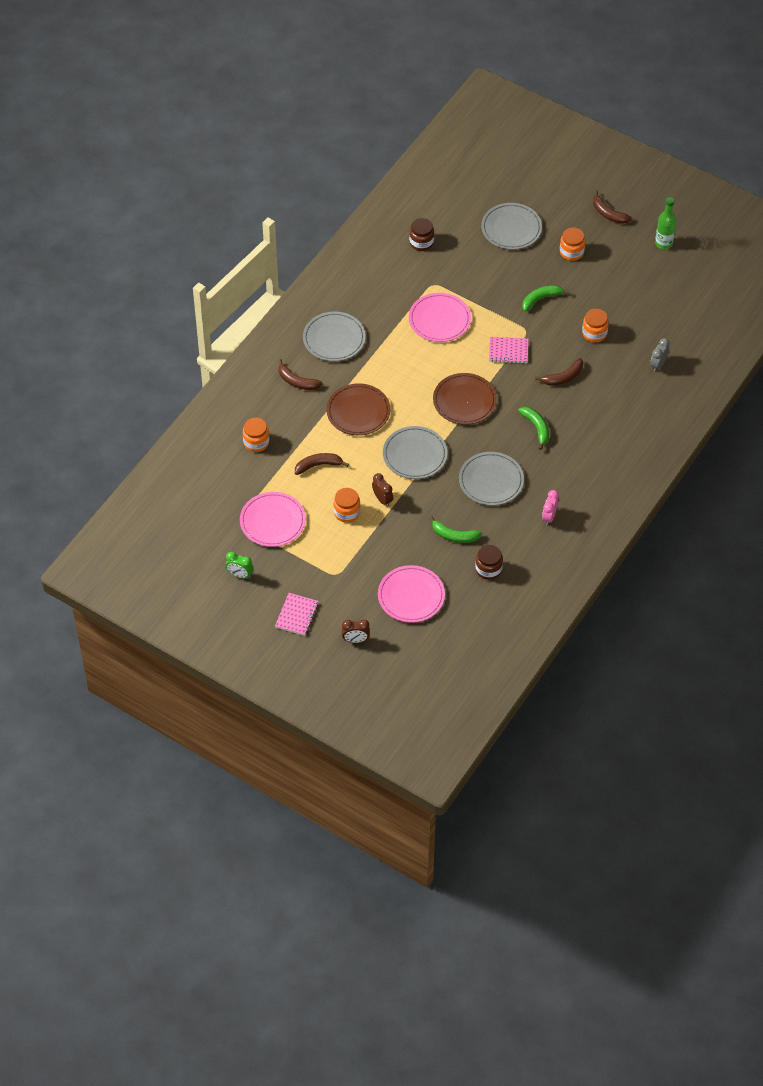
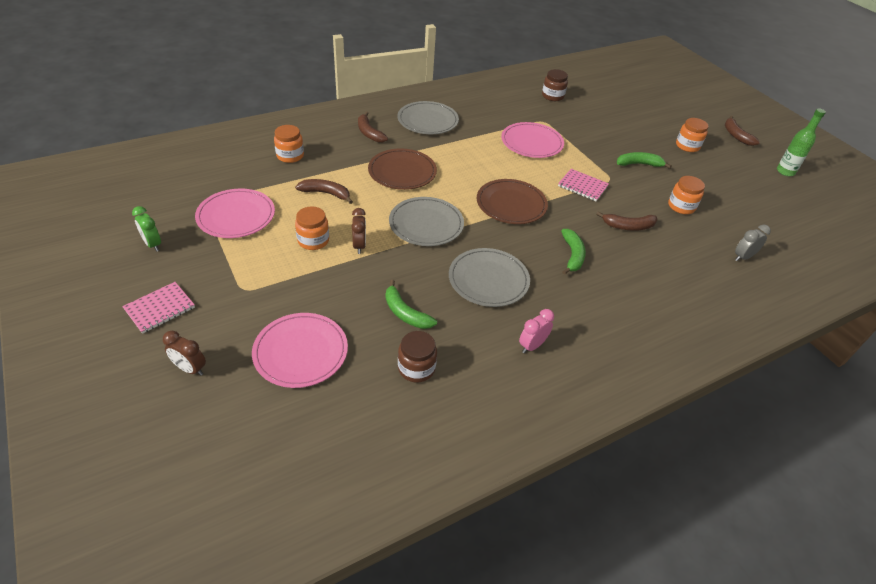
camera: 25 degrees right, 10 degrees down
(511, 228) = (638, 114): grey plate -> none

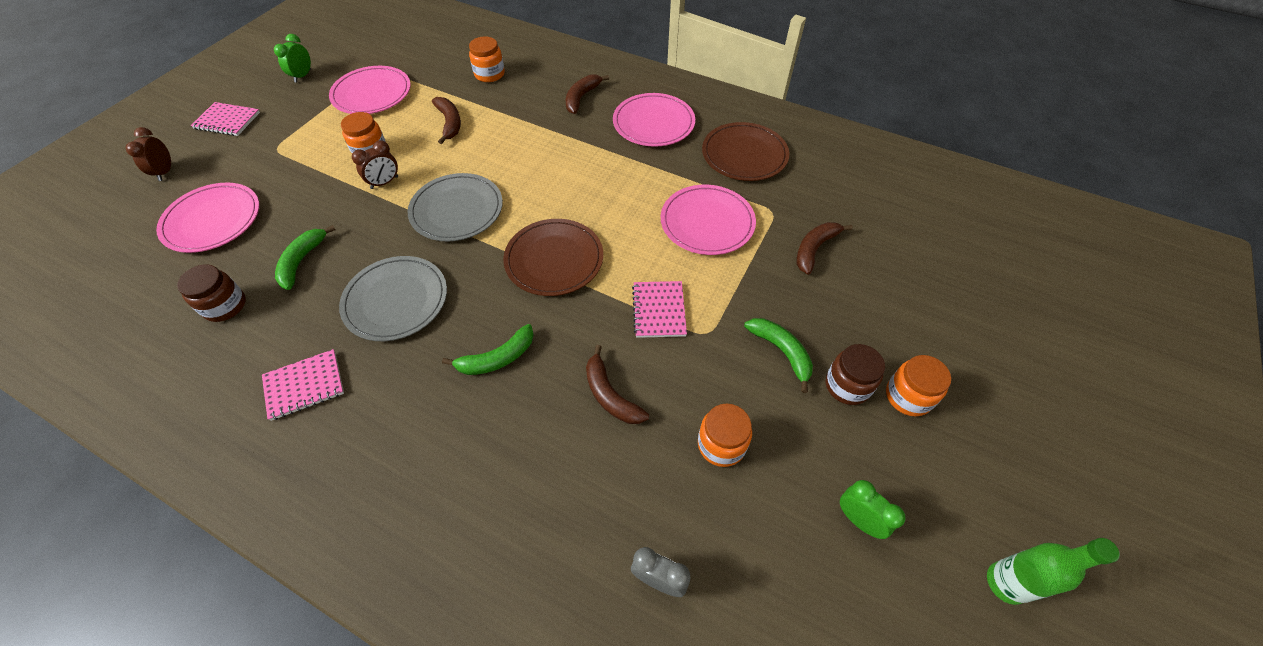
camera: 60 degrees right, 10 degrees up
(402, 172) = (534, 151): brown plate -> brown plate (744, 155)
(428, 120) = (653, 123): grey plate -> pink plate
(532, 346) = (304, 386): pink clock -> pink notebook
(552, 96) = (848, 195): brown jar -> brown jar (847, 385)
(736, 135) = (1035, 459): brown banana -> brown banana (814, 249)
(741, 190) = (858, 519): none -> green clock

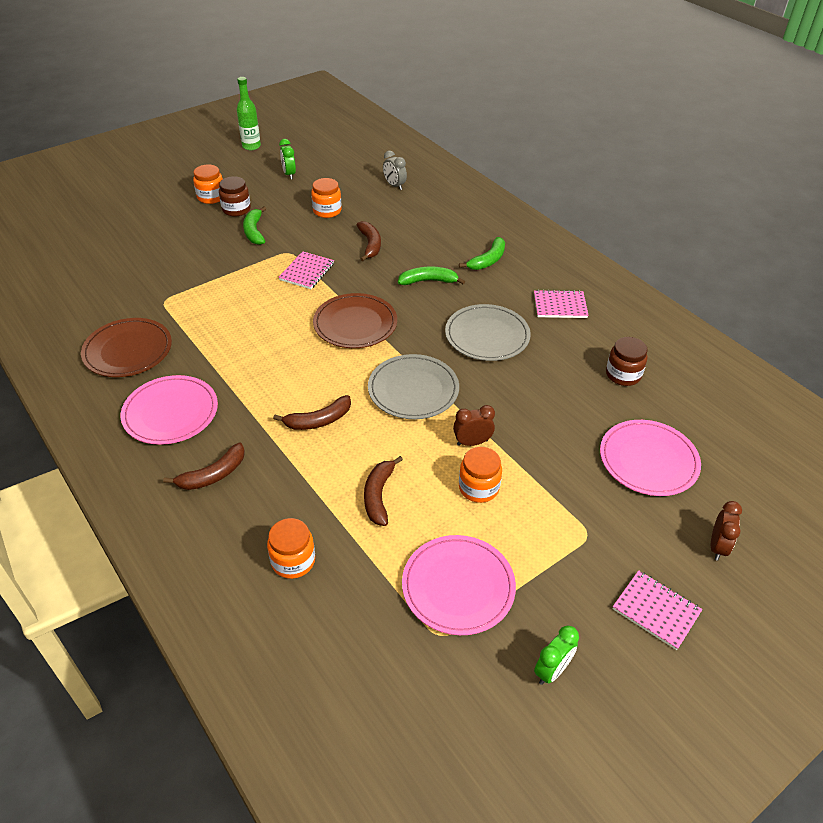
camera: 155 degrees left, 10 degrees down
(302, 261) = (559, 390): green banana -> green banana (488, 260)
(707, 222) = (219, 310): pink plate -> none
(814, 249) = (167, 269): brown banana -> brown banana (319, 420)

